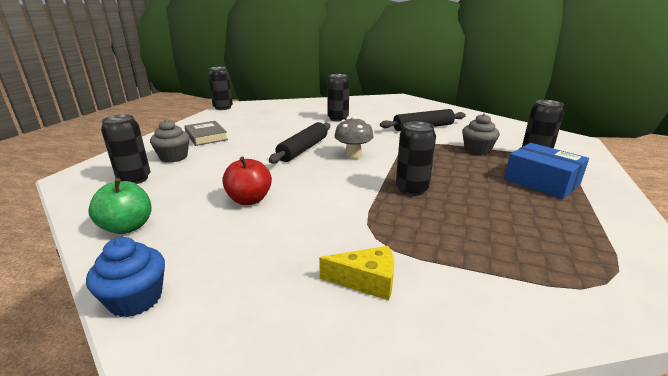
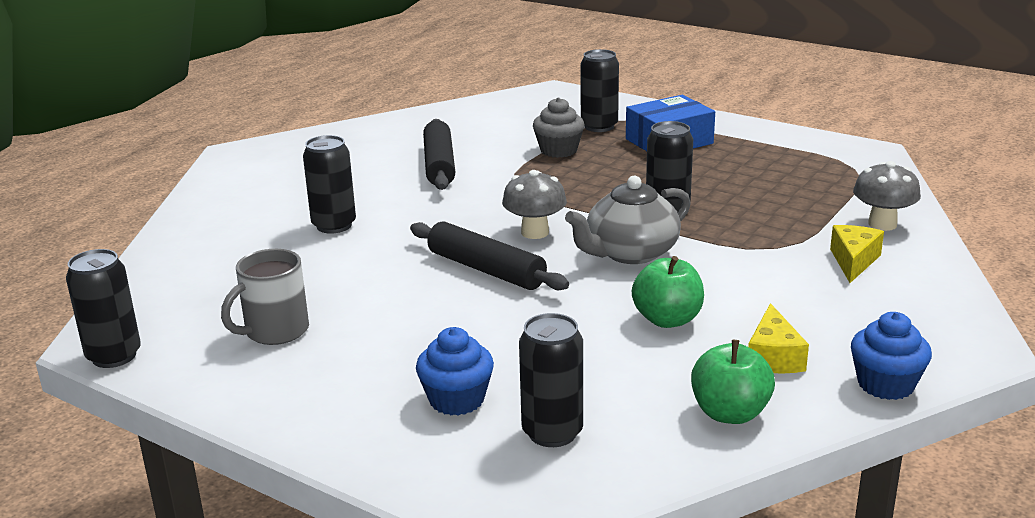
camera: 75 degrees left, 0 degrees up
(174, 157) = (456, 400): grey cupcake -> blue cupcake
(194, 241) = (773, 357): none -> yellow cheese
(206, 136) = (346, 369): grey book -> none
(239, 123) = (275, 331): none -> grey mug
(249, 200) = (667, 320): red apple -> green apple
(338, 182) = (630, 253): none -> grey teapot
(467, 303) = (882, 224): none -> grey mushroom

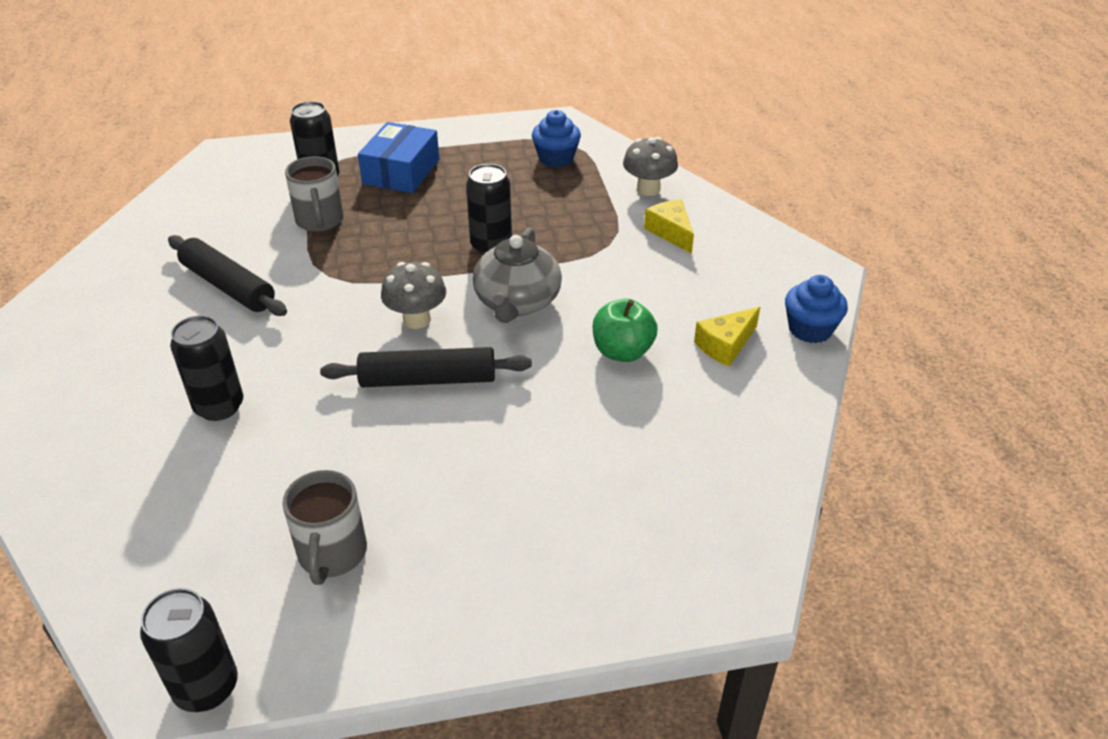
camera: 45 degrees left, 15 degrees up
(456, 400) = (577, 519): blue cupcake -> blue cupcake (556, 158)
(552, 432) = (679, 502): black can -> none
(558, 150) = (320, 221): grey cupcake -> grey mug
(730, 413) = (759, 409): green apple -> none
(773, 357) = (725, 345): yellow cheese -> yellow cheese turned 90 degrees clockwise

